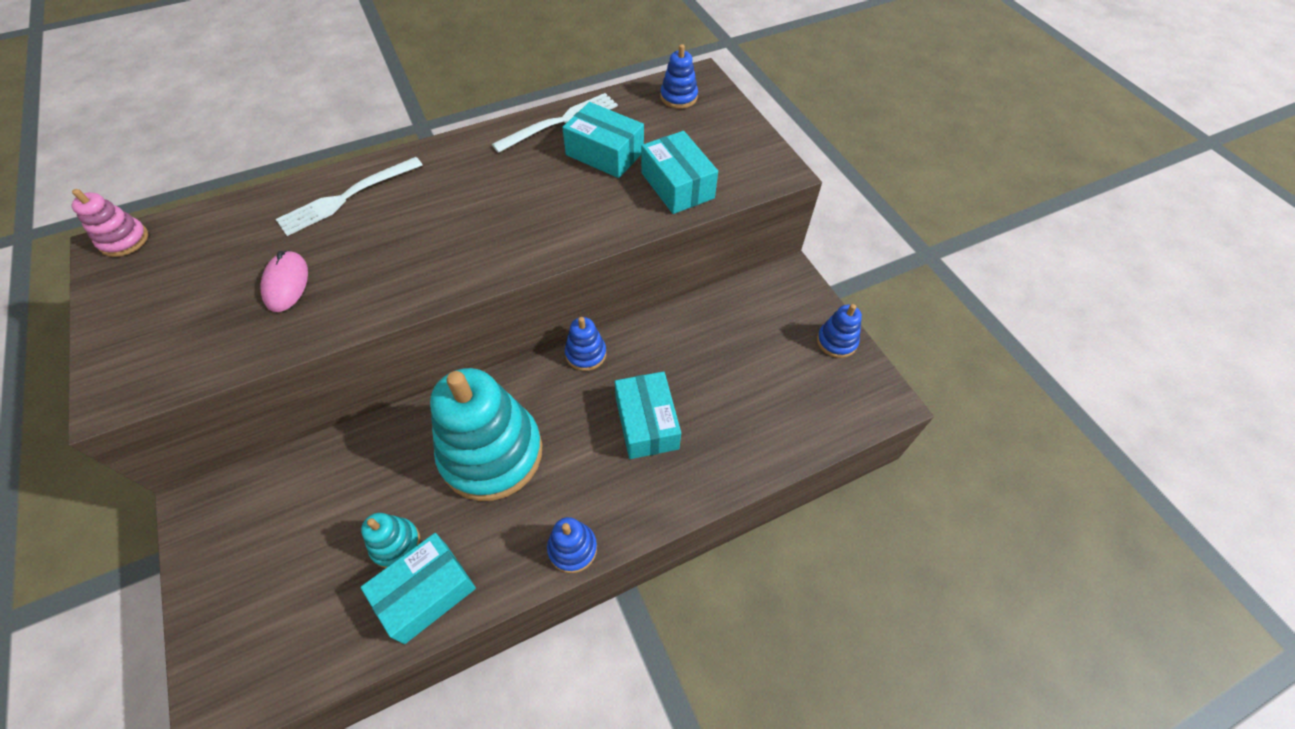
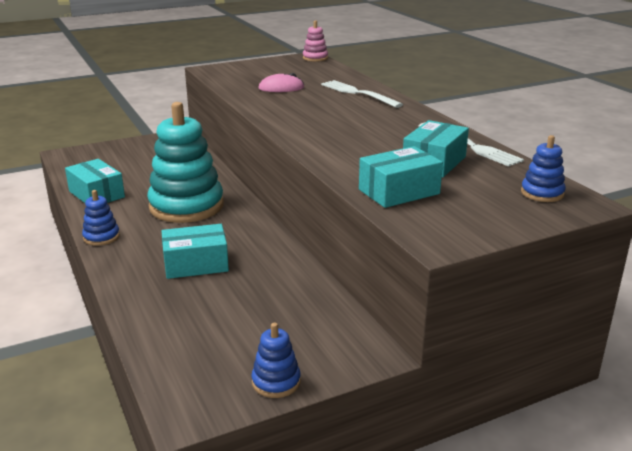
camera: 90 degrees right, 30 degrees down
(396, 544) = (132, 184): turquoise stacking toy -> none
(586, 354) = (270, 236): blue stacking toy -> none

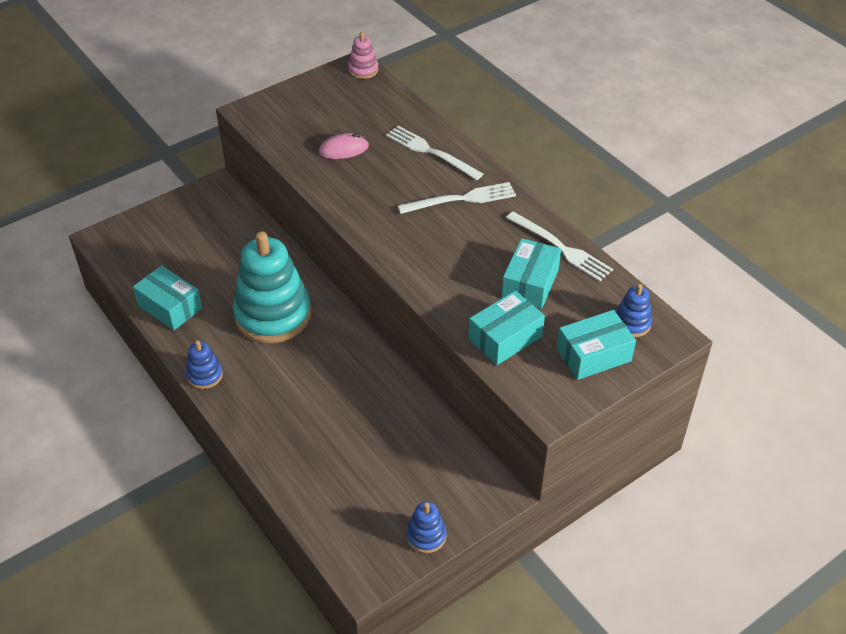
camera: 10 degrees left, 20 degrees up
(196, 264) = (312, 402): turquoise box -> turquoise box (593, 355)
(378, 116) = (461, 199): none -> white fork

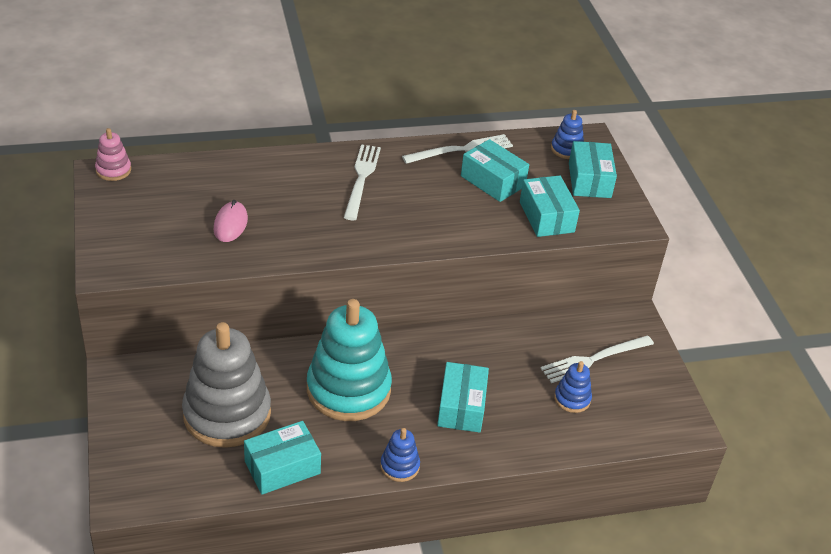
camera: 70 degrees left, 5 degrees down
(208, 257) = (227, 414): none -> grey stacking toy
(293, 394) = (461, 407): none -> turquoise box
(426, 536) = (660, 375): blue stacking toy -> blue stacking toy (572, 399)
(430, 152) = (281, 173): white fork -> white fork (593, 359)

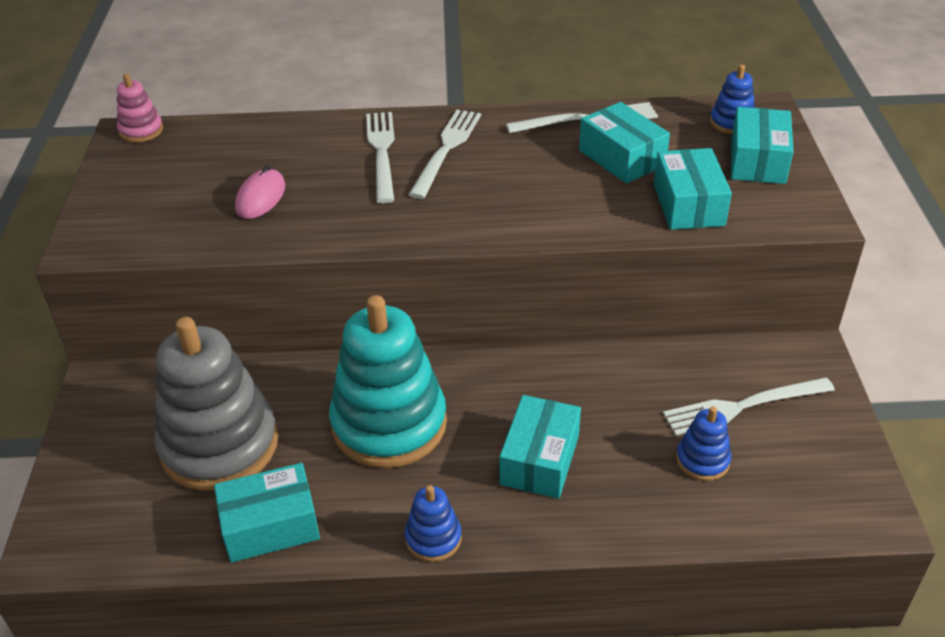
camera: 15 degrees right, 0 degrees up
(312, 183) = (382, 152): none -> white fork

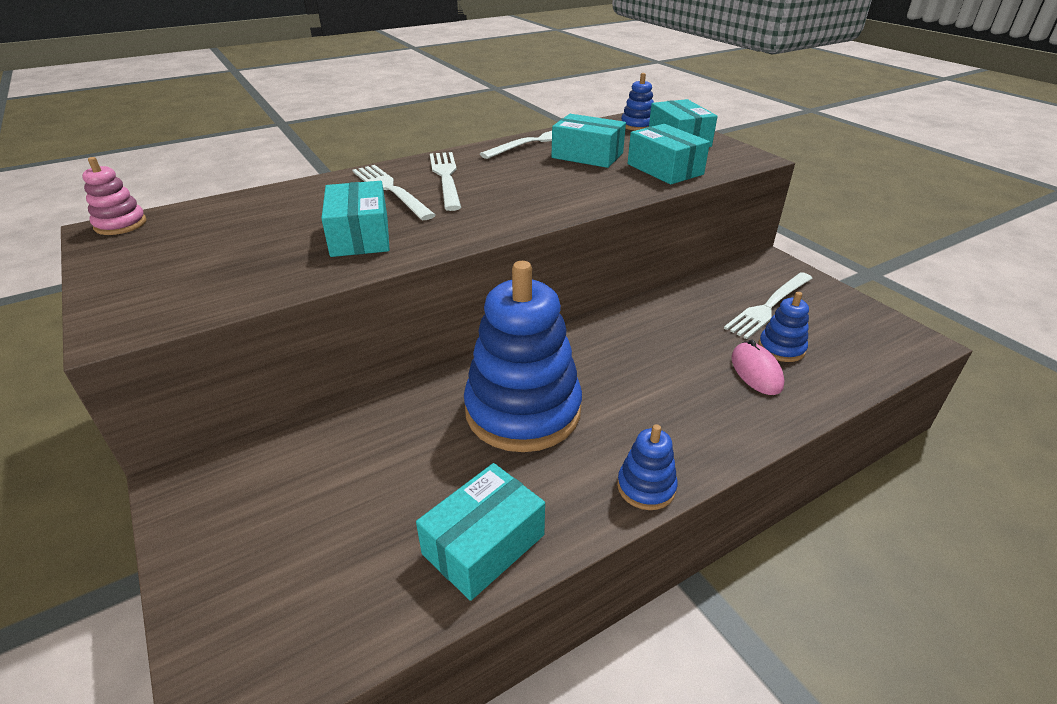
camera: 30 degrees left, 5 degrees down
(219, 445) = (369, 491): grey stacking toy -> none
(260, 197) = (300, 242): pink mouse -> pink mouse (756, 371)
(389, 424) = (523, 411): turquoise stacking toy -> blue stacking toy
(540, 460) = (670, 391): turquoise box -> turquoise box (360, 236)

